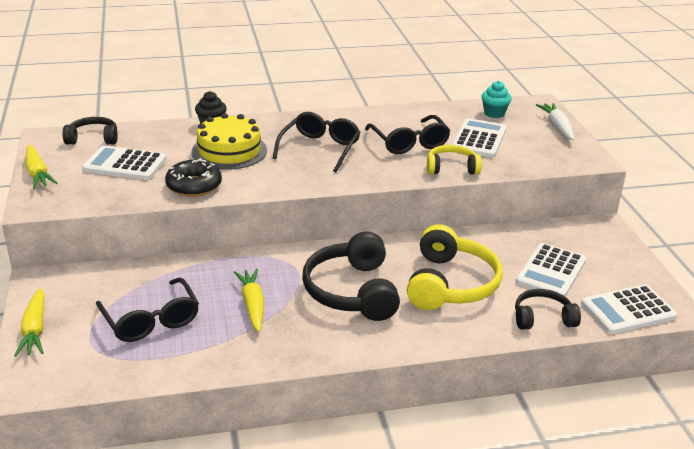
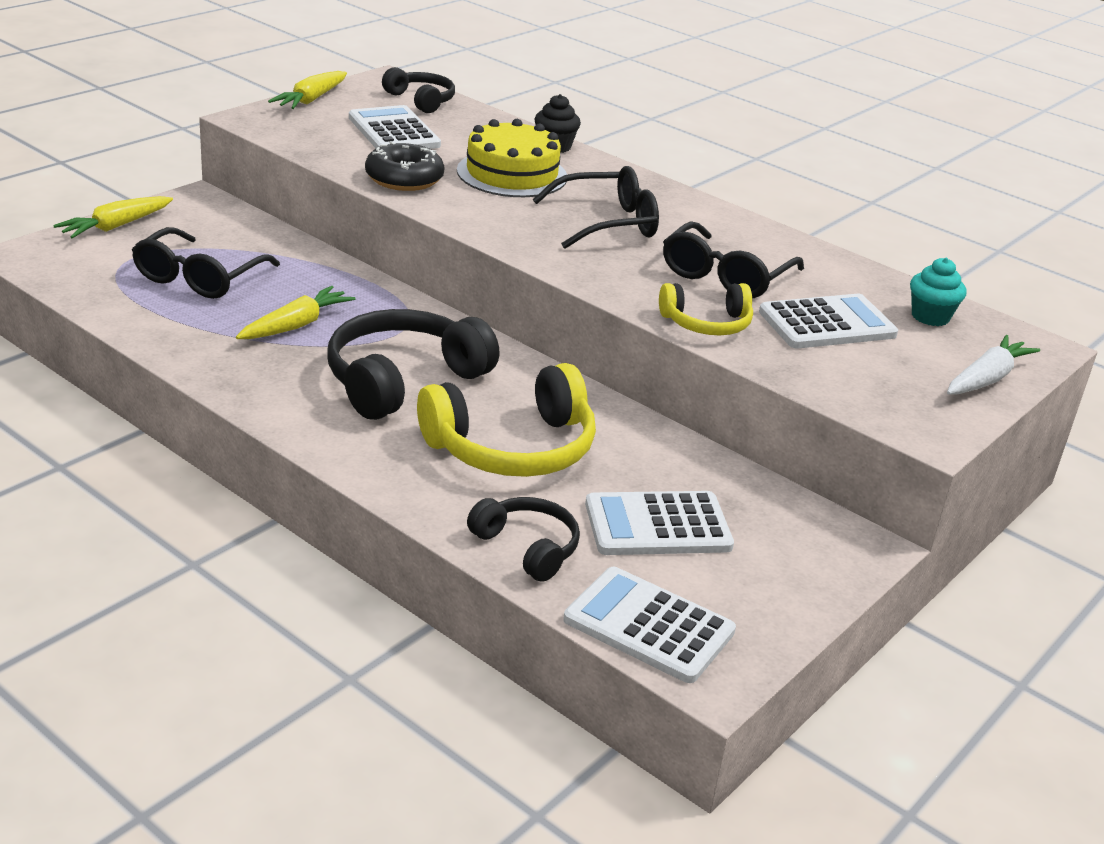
camera: 50 degrees right, 0 degrees up
(451, 168) = (706, 323): yellow headphones -> yellow headphones turned 120 degrees clockwise

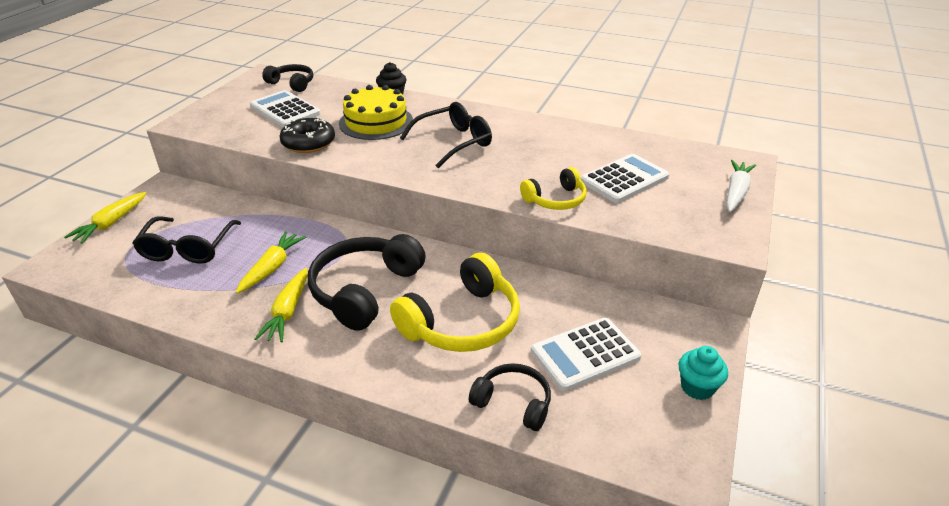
camera: 15 degrees left, 5 degrees up
(311, 100) = (219, 99): yellow carrot -> yellow carrot (288, 312)
(649, 626) = (625, 441): white calculator -> none
(725, 276) = (545, 161): black glasses -> none
(930, 317) = (677, 158): turquoise cupcake -> turquoise cupcake (697, 387)

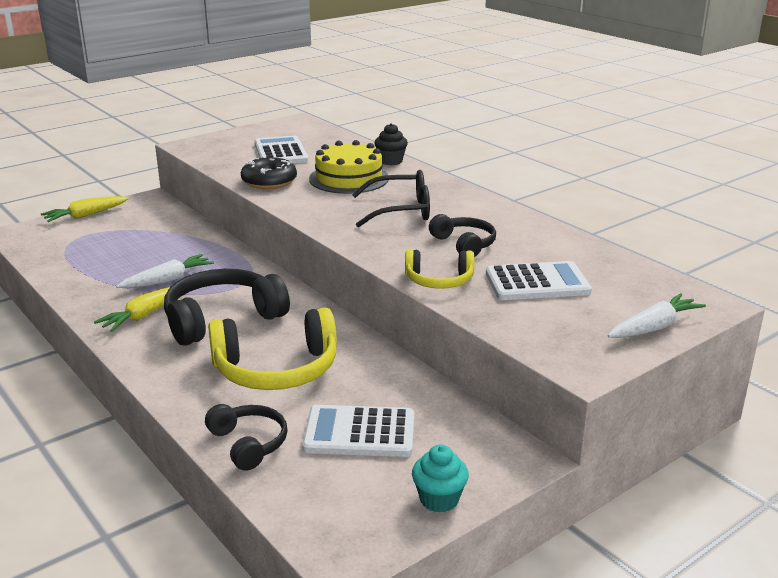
camera: 30 degrees right, 10 degrees down
(187, 249) = (120, 248): black glasses -> none
(272, 267) = (168, 280): yellow carrot -> white carrot
(292, 84) = (312, 133): black headphones -> black headphones (464, 244)

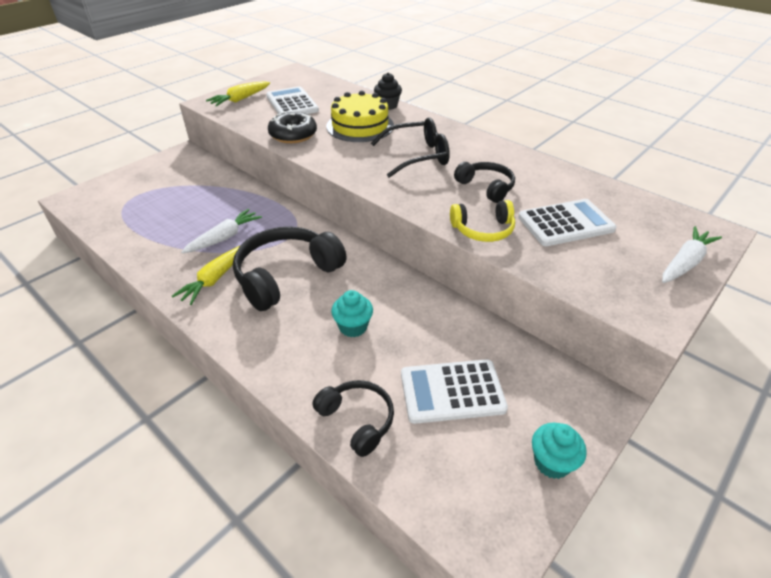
camera: 10 degrees left, 15 degrees up
(85, 215) = (131, 175): yellow carrot -> yellow carrot (240, 99)
(276, 369) = (353, 327): yellow headphones -> turquoise cupcake

